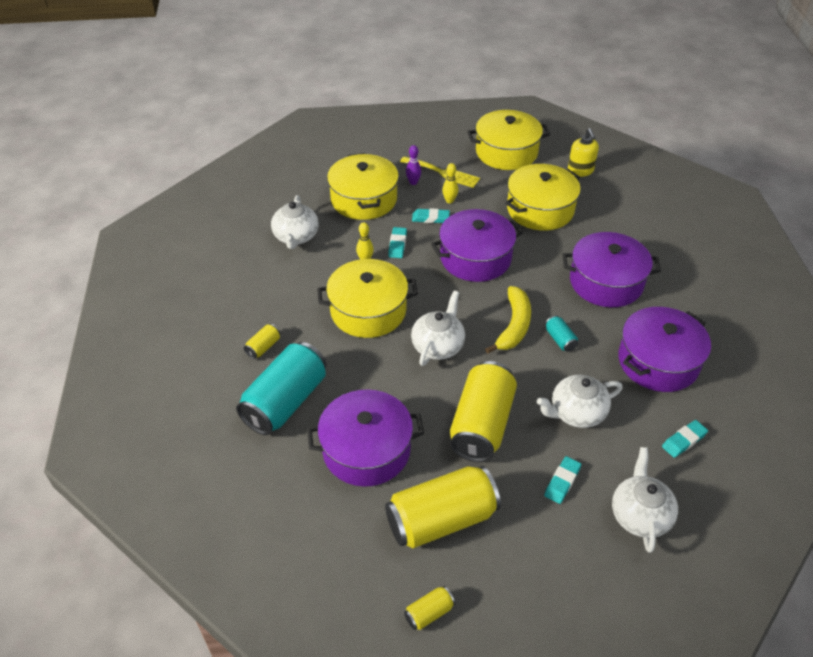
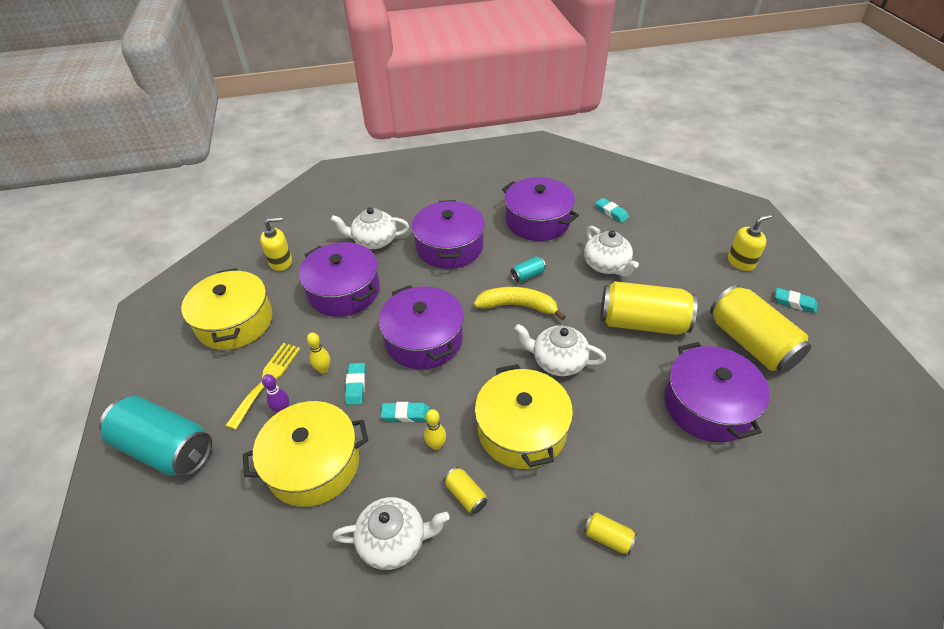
camera: 95 degrees left, 0 degrees up
(285, 402) = (680, 493): turquoise can -> turquoise can (166, 449)
(429, 613) = (835, 344): yellow can -> yellow can (465, 495)
(540, 209) = (344, 291): yellow pot -> purple pot
(562, 482) = (677, 273): turquoise eraser -> turquoise eraser (794, 303)
(583, 563) = (741, 262): none -> yellow soap dispenser
(640, 515) = (686, 235): white teapot -> white teapot (374, 241)

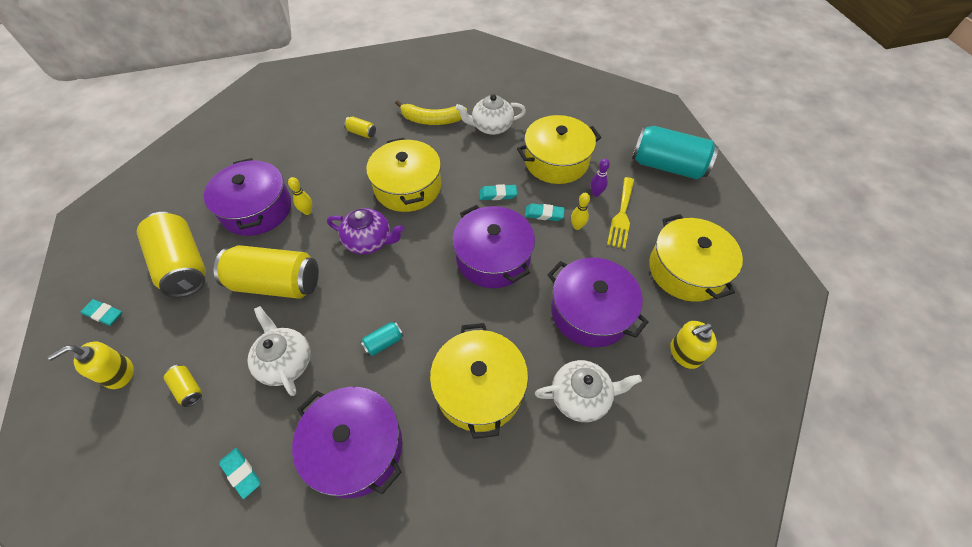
camera: 175 degrees right, 10 degrees up
(356, 385) = (544, 214): turquoise eraser -> turquoise eraser turned 75 degrees counterclockwise
(436, 445) = (471, 175): yellow bowling pin -> yellow bowling pin (307, 211)
(449, 247) = (479, 388): purple pot -> yellow pot
(465, 495) = (449, 149): yellow can -> yellow can (188, 388)
(517, 306) = (399, 299): yellow banana -> yellow banana (432, 120)
(558, 361) = (369, 241): white teapot -> purple teapot

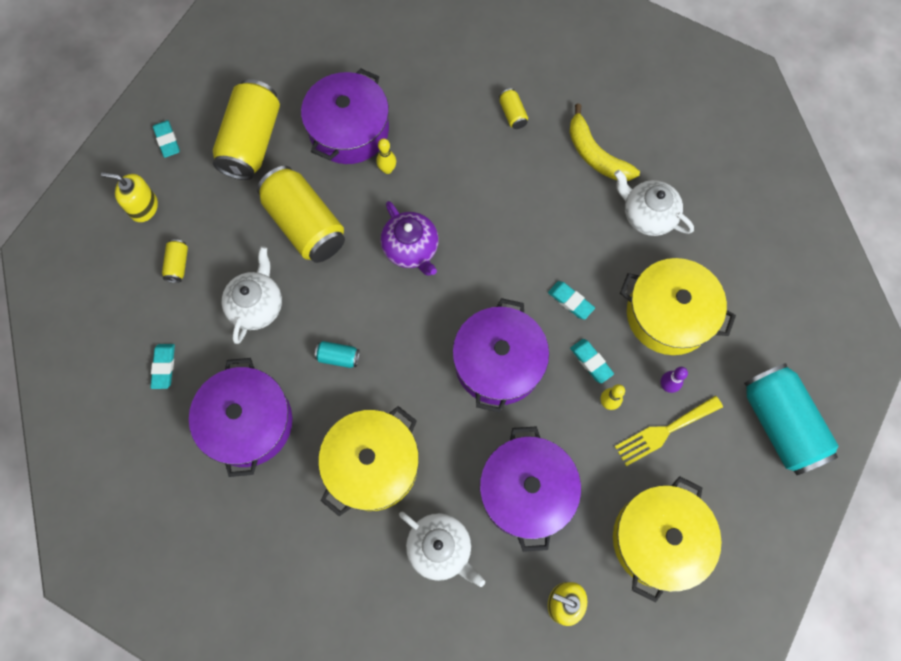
camera: 45 degrees right, 15 degrees up
(407, 187) = (496, 218): yellow pot -> none

